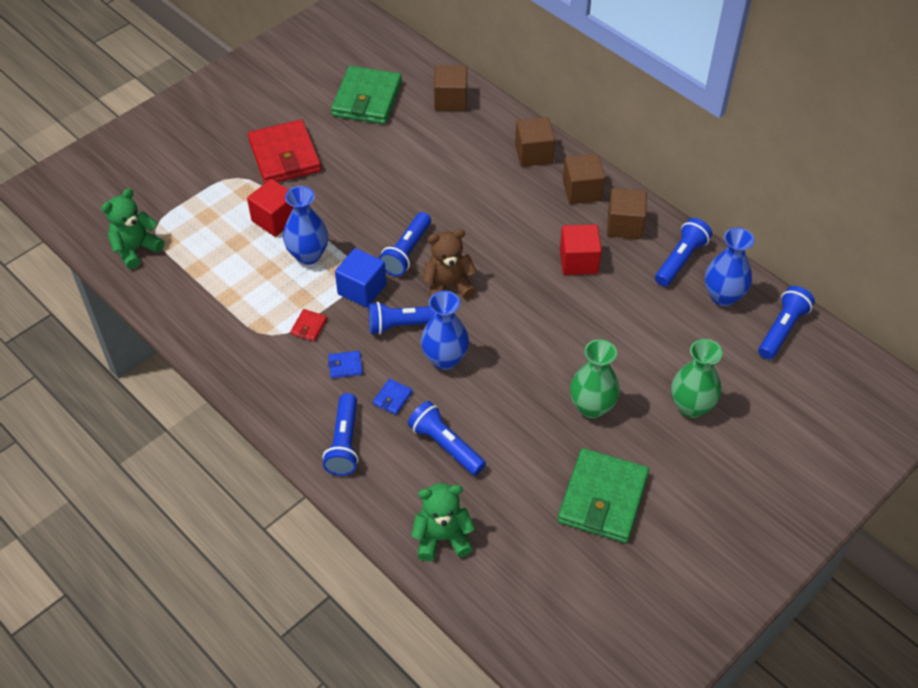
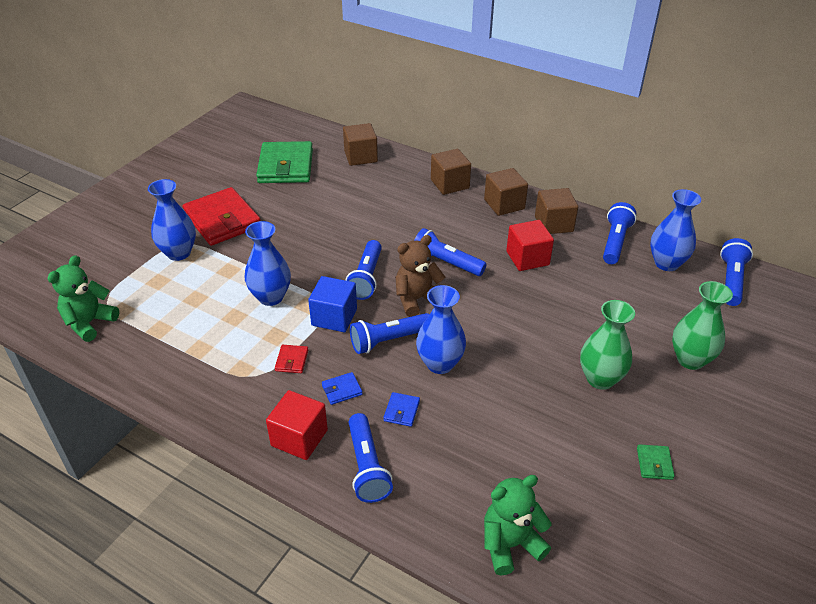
camera: 15 degrees left, 10 degrees down
(233, 187) = (179, 253): none -> blue vase
(275, 219) = (228, 273): red cube -> red cube (299, 438)
(445, 445) = (474, 446): blue flashlight -> blue flashlight (446, 263)
(603, 498) = (654, 463): green wallet -> green wallet, size x0.41

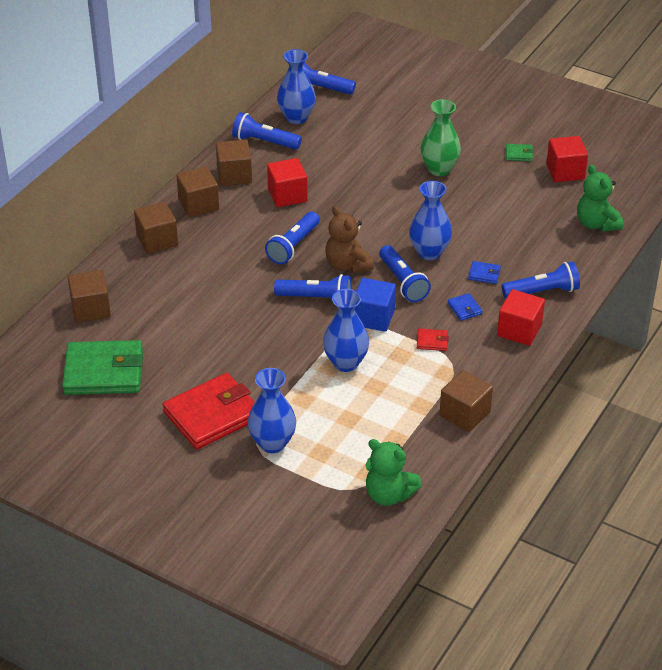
camera: 90 degrees left, 0 degrees up
(177, 382) = (465, 414): none -> brown cube
(626, 516) = (565, 172): none -> red cube
(690, 359) = (415, 123): green vase -> none

